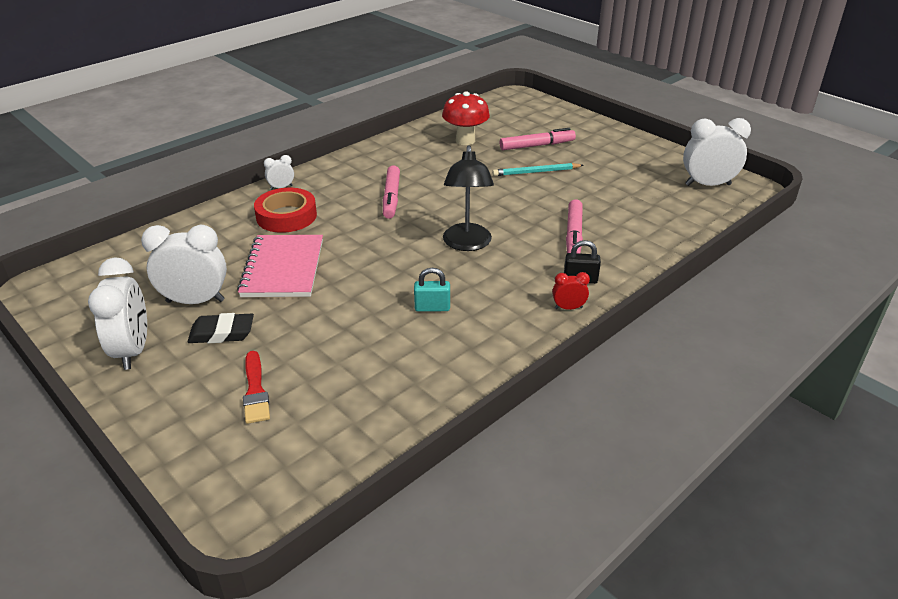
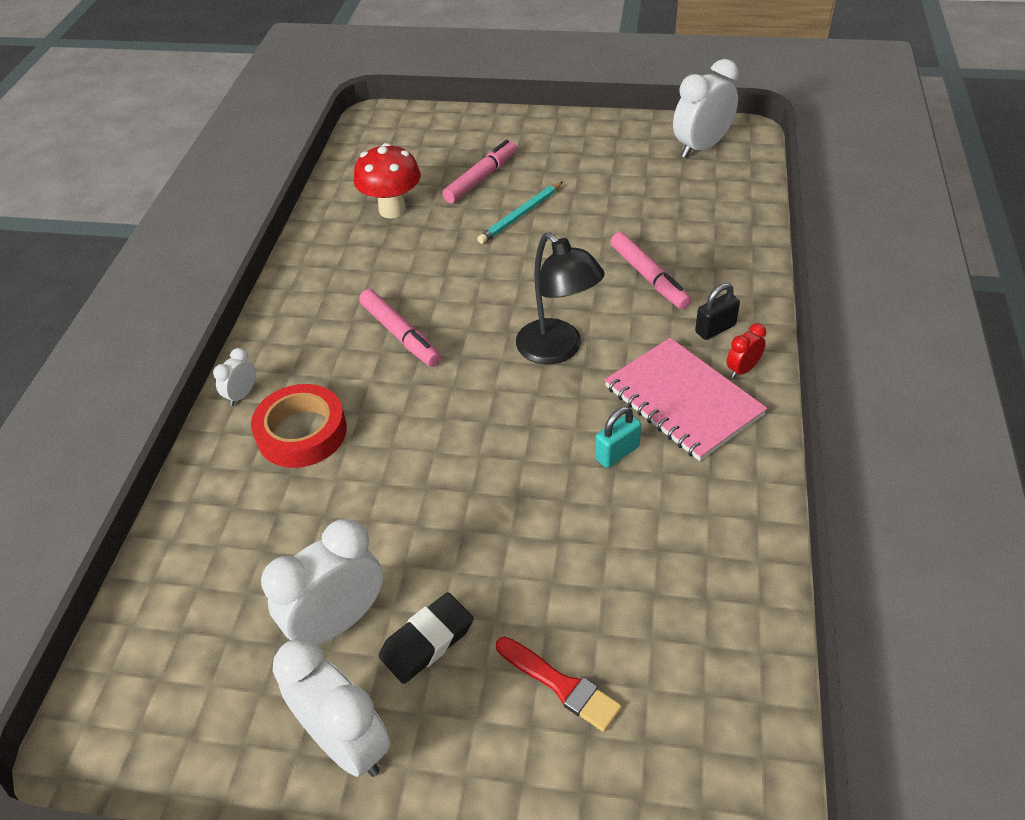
camera: 35 degrees left, 10 degrees up
(283, 268) = (390, 507): pink notebook -> pink notebook (683, 401)

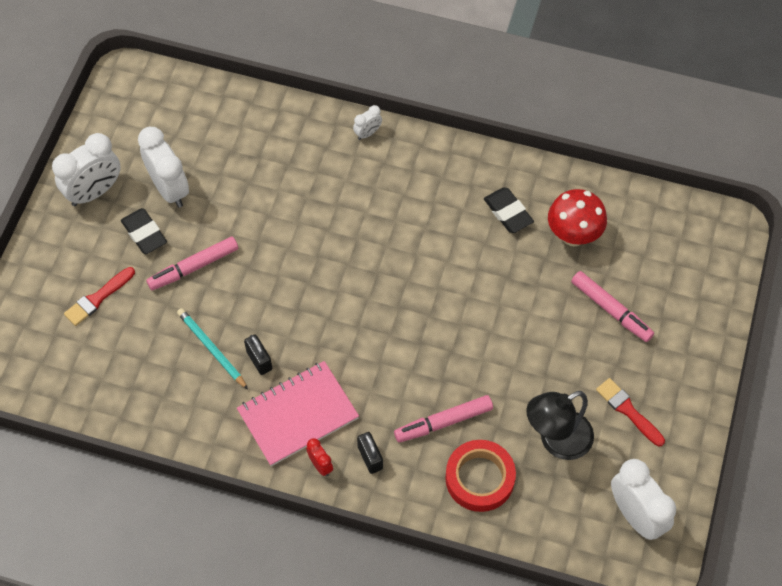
camera: 95 degrees right, 15 degrees up
(242, 395) = (368, 133): white clock -> white clock turned 105 degrees clockwise
(302, 432) = (323, 169): red tape -> red tape (479, 478)
(365, 259) = (508, 212): none -> black eraser
(400, 334) = (410, 233): pink marker -> pink marker (194, 267)
(520, 215) = (549, 335): turquoise pencil -> turquoise pencil (212, 349)
(558, 350) = (370, 339): black lamp -> black lamp (556, 441)
(593, 160) = (628, 410): none -> red brush
(617, 453) = (259, 360): turquoise padlock -> black padlock

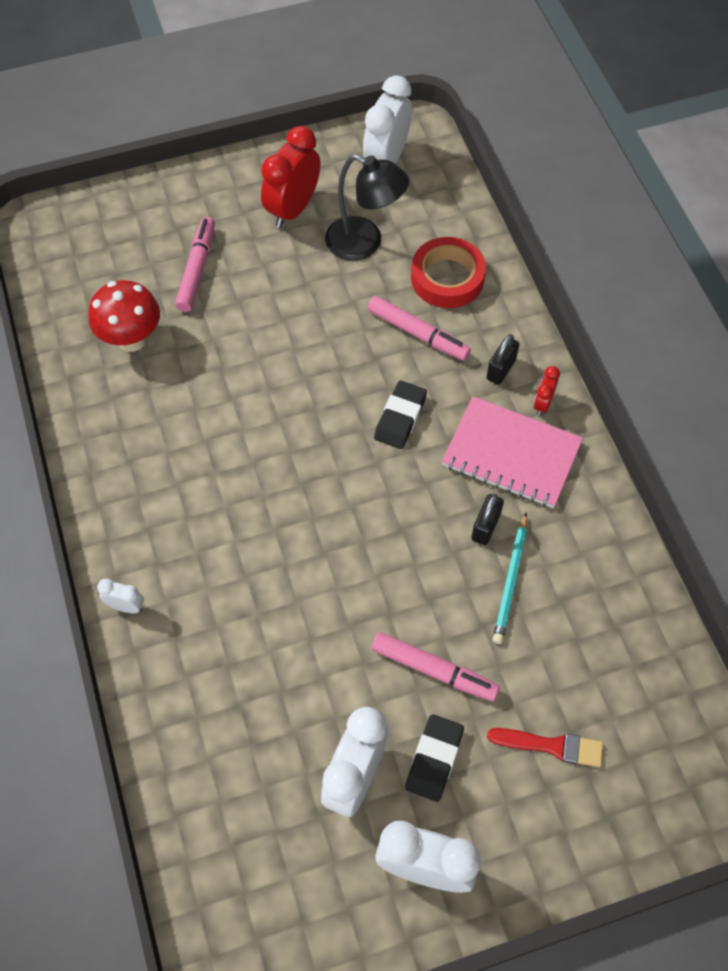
camera: 125 degrees left, 0 degrees up
(508, 212) = (142, 409): black eraser -> black eraser (400, 418)
(628, 410) = (293, 209): red brush -> red clock

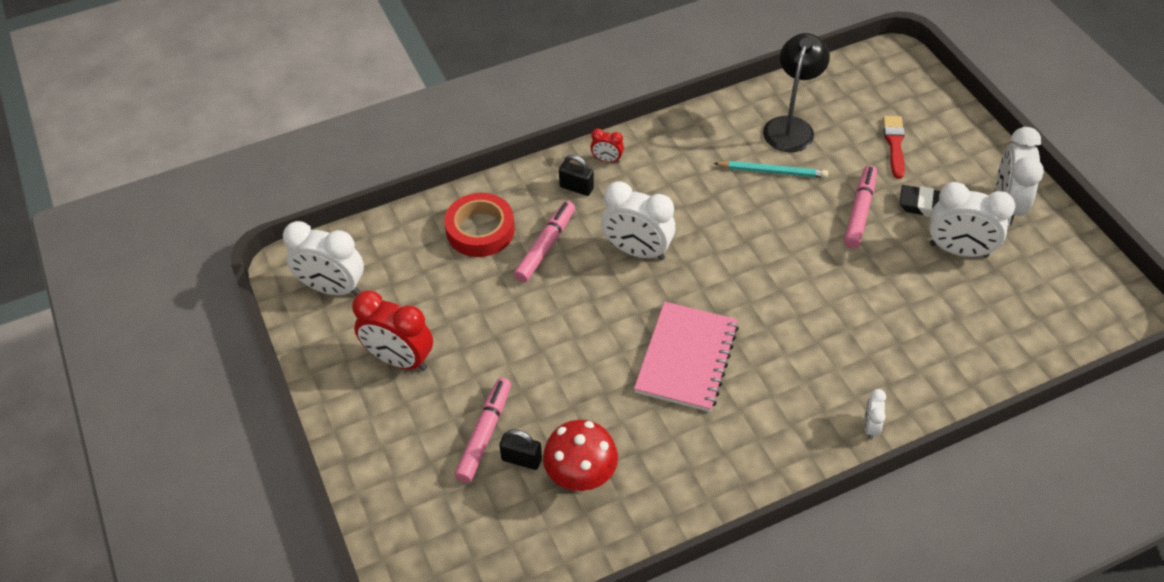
camera: 95 degrees left, 10 degrees down
(197, 269) = (484, 434): pink marker -> pink marker turned 105 degrees clockwise
(364, 243) = (442, 295): black lamp -> black lamp (791, 126)
(400, 418) = (637, 251): black eraser -> white clock
(485, 527) = (729, 189): black padlock -> black padlock (521, 459)
(511, 454) = (659, 177): pink notebook -> pink notebook (686, 358)

